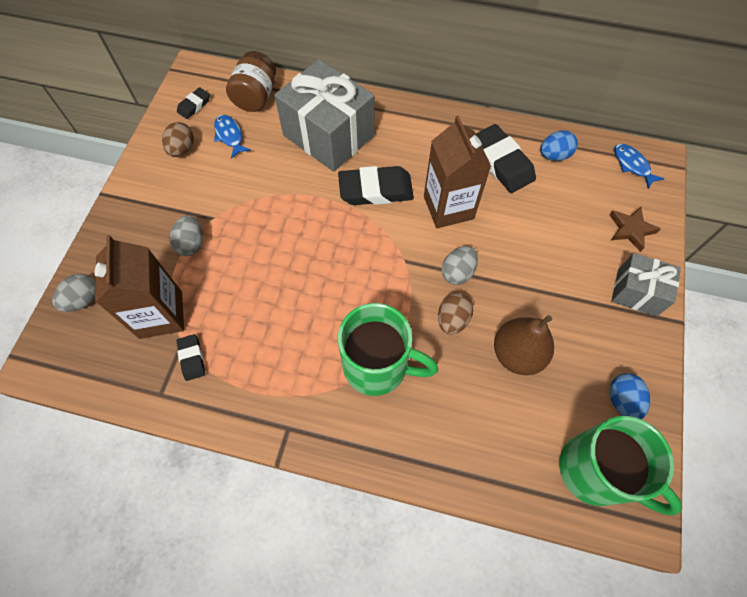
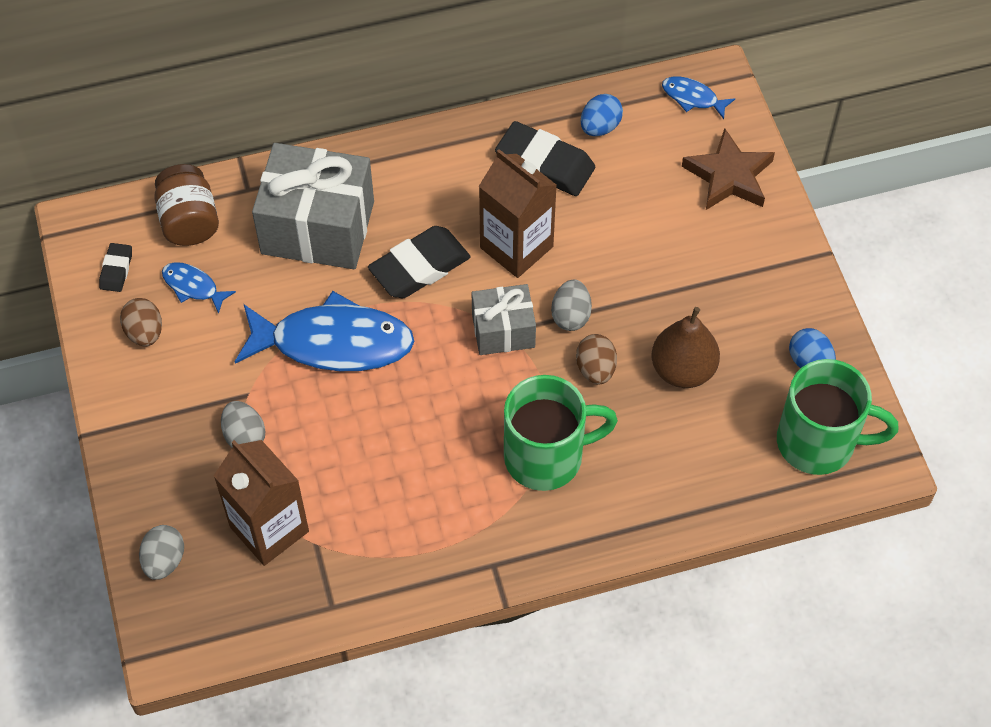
camera: 30 degrees left, 5 degrees down
(192, 358) = (340, 554): black eraser -> none
(288, 211) = (333, 342): none -> blue fish
(630, 230) = (729, 176): brown star -> brown star, size x1.51
(637, 292) = (769, 243): grey gift -> grey gift (503, 330)

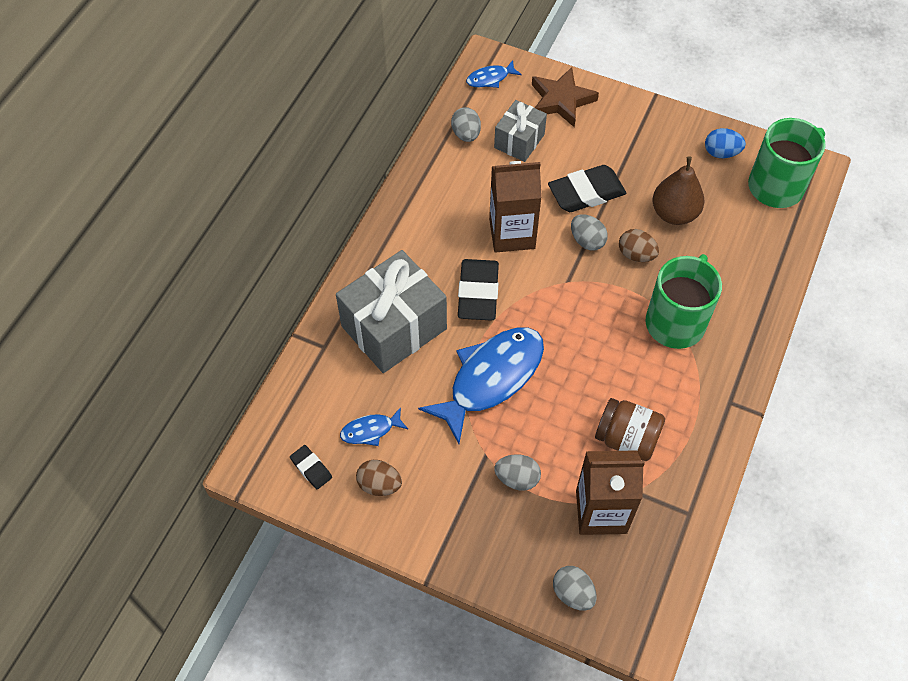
camera: 50 degrees left, 0 degrees up
(189, 221) = (315, 397): brown jar -> brown jar (626, 439)
(503, 330) = (566, 282): grey gift -> grey gift (519, 141)
(545, 164) = (465, 178): black eraser -> black eraser (586, 193)
(600, 127) = (466, 134): blue egg -> grey egg

